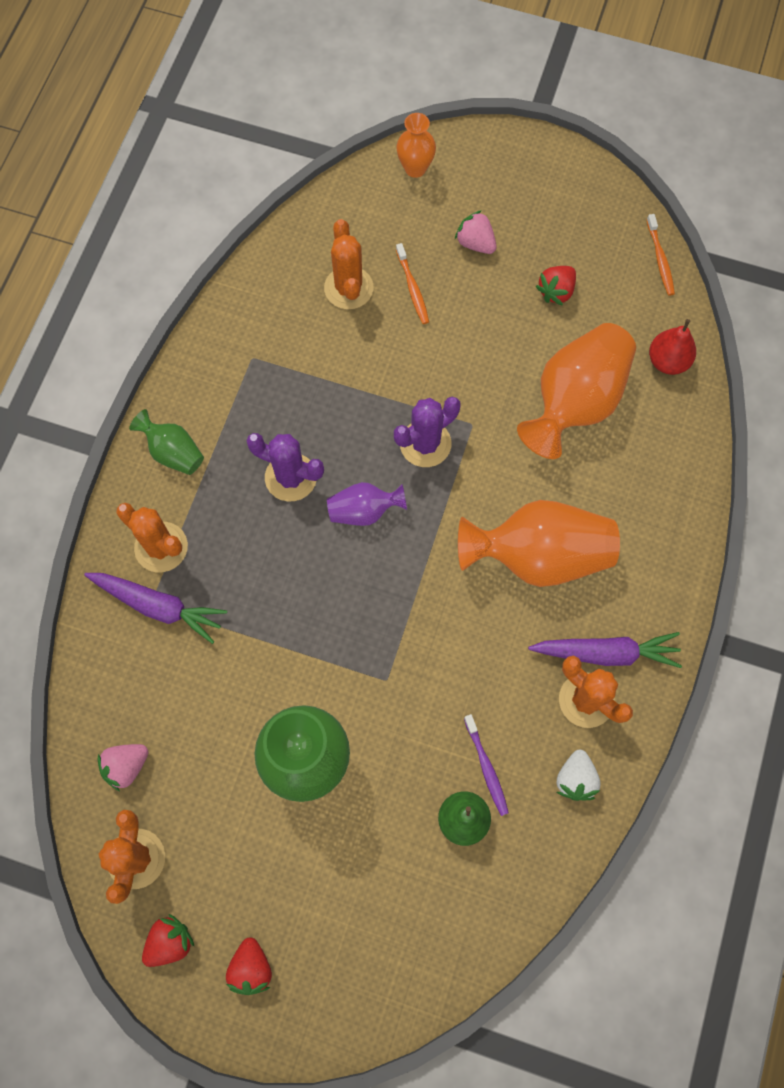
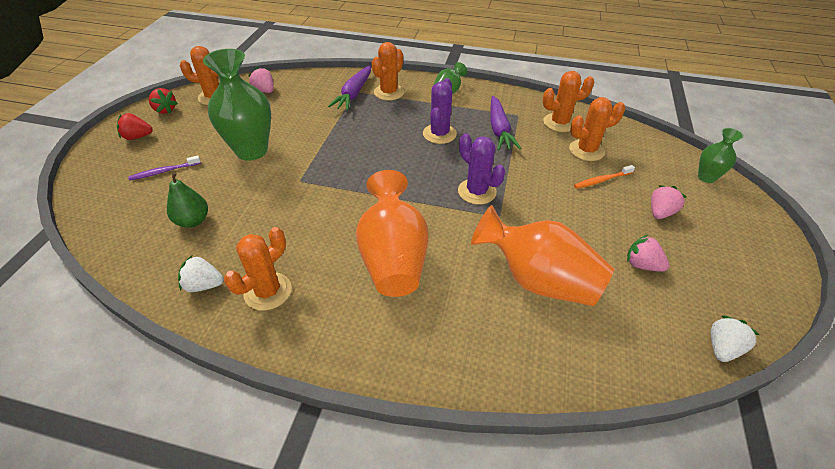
camera: 85 degrees right, 25 degrees down
(279, 305) = (559, 123): none -> orange cactus
(364, 511) = (420, 165): purple vase -> none
(415, 168) = (706, 177): orange vase -> green vase
(486, 767) = (227, 232): purple toothbrush -> purple toothbrush (164, 171)
(556, 291) = (642, 265): red strawberry -> pink strawberry
(606, 653) = (307, 305): purple carrot -> purple carrot (499, 129)
(660, 259) = (722, 348): orange toothbrush -> white strawberry
(667, 361) = (607, 354): red pear -> none

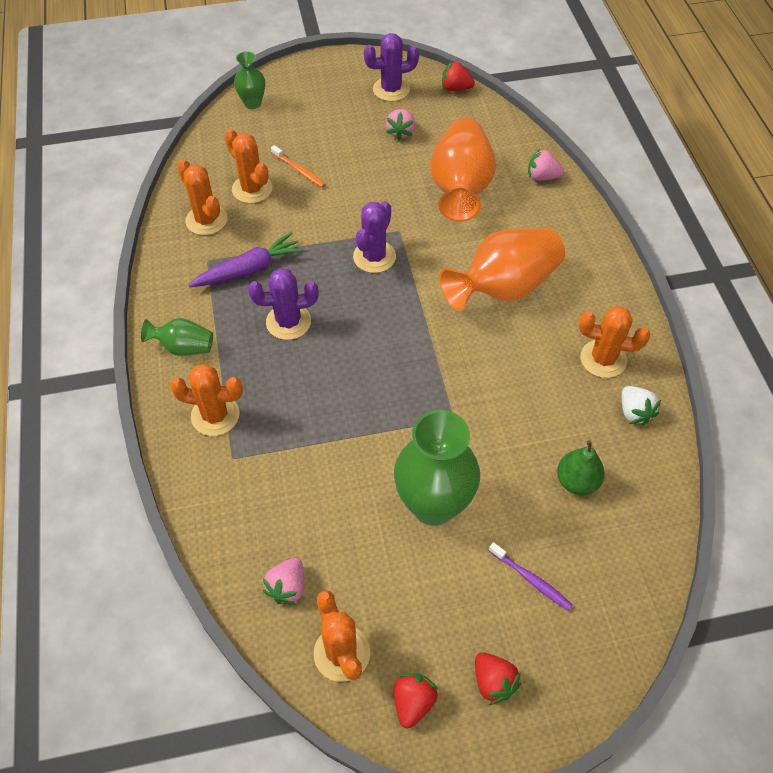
camera: 115 degrees left, 10 degrees up
(354, 94) = (239, 457): purple carrot -> none
(660, 212) = (325, 128): pink strawberry -> pink strawberry (542, 177)
(722, 348) = (455, 88): white strawberry -> red strawberry
(723, 283) = (391, 89): none -> purple cactus

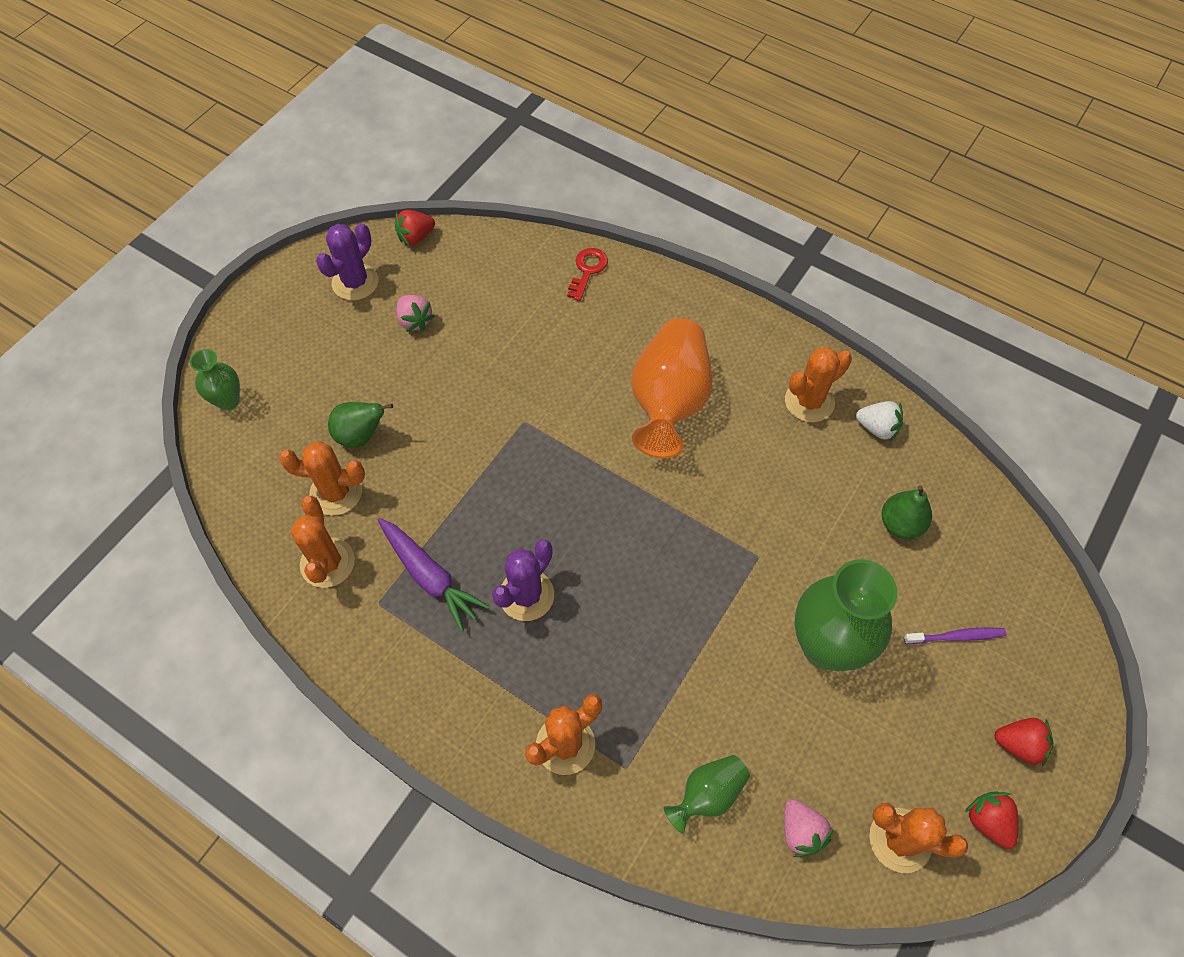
camera: 45 degrees left, 5 degrees up
(183, 347) = (459, 709): green vase -> green vase (707, 795)
(206, 220) = (327, 563): orange cactus -> orange cactus turned 75 degrees clockwise
(249, 269) = (430, 576): purple carrot -> purple carrot turned 120 degrees clockwise
(299, 170) = (360, 435): orange toothbrush -> green pear
(374, 257) = (530, 465): purple cactus -> none
(460, 188) = (530, 336): orange vase -> none
(542, 177) = (587, 270): pink strawberry -> red key

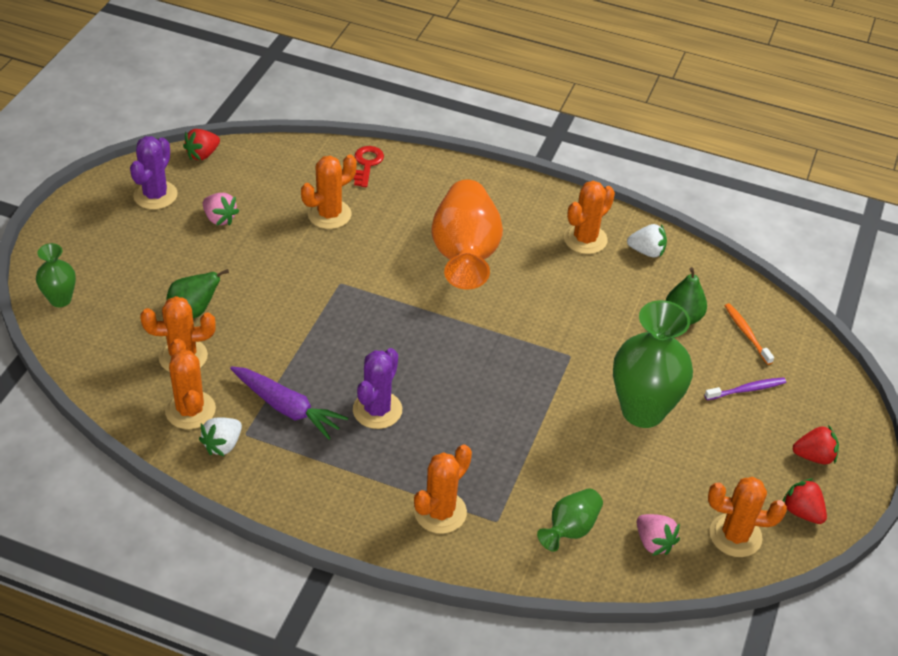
camera: 15 degrees left, 15 degrees down
(351, 613) = (222, 445): none -> white strawberry
(532, 331) = (329, 214): none -> orange cactus
(972, 558) = (747, 334): none -> orange toothbrush

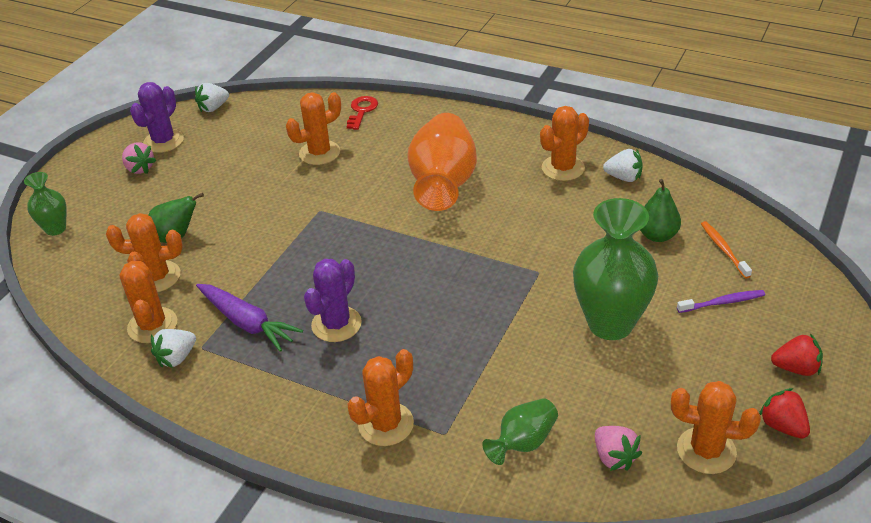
camera: 10 degrees right, 5 degrees down
(202, 154) = (213, 108): red strawberry -> white strawberry
(219, 219) = (217, 159): pink strawberry -> pink strawberry (139, 168)

